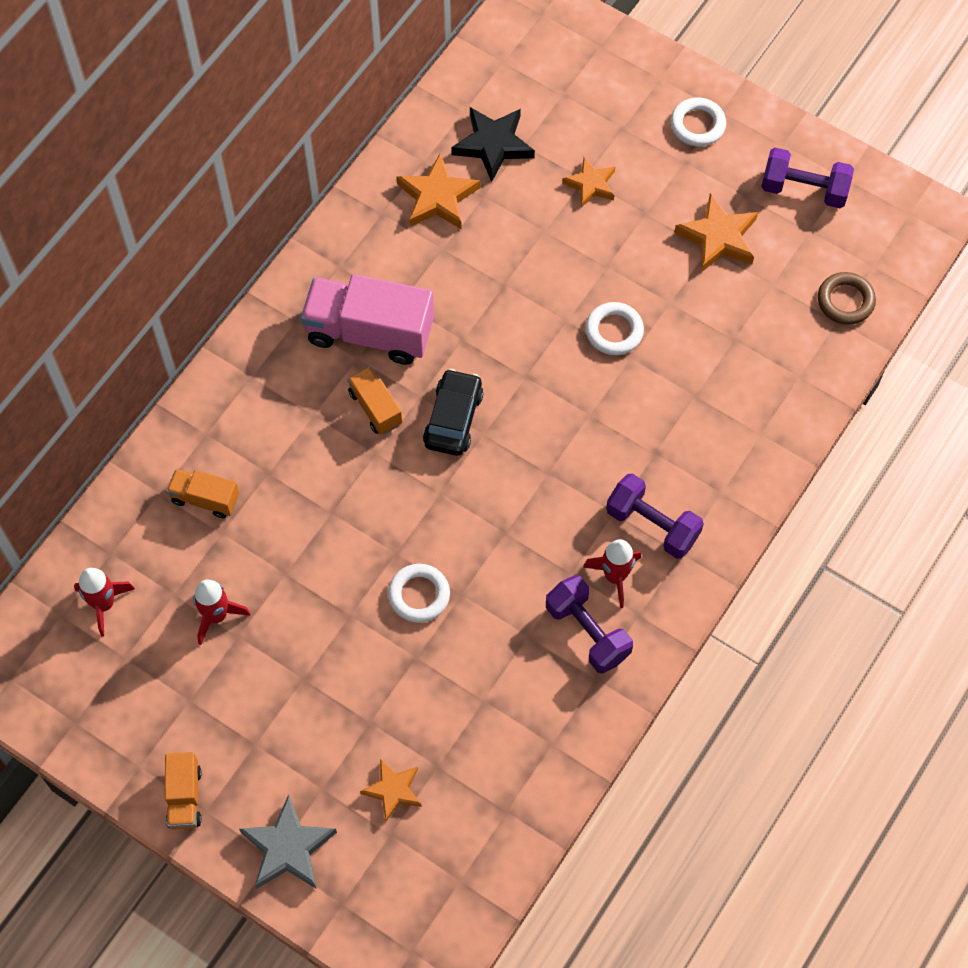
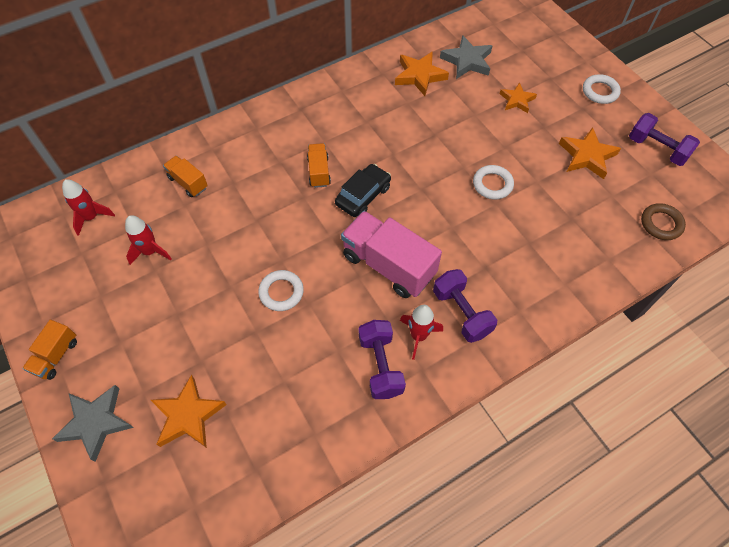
camera: 25 degrees right, 5 degrees down
(369, 332) = (339, 130): pink truck -> pink truck (388, 265)
(393, 790) = (188, 415): orange star -> orange star, size x1.52
(493, 145) = (467, 61): black star -> grey star

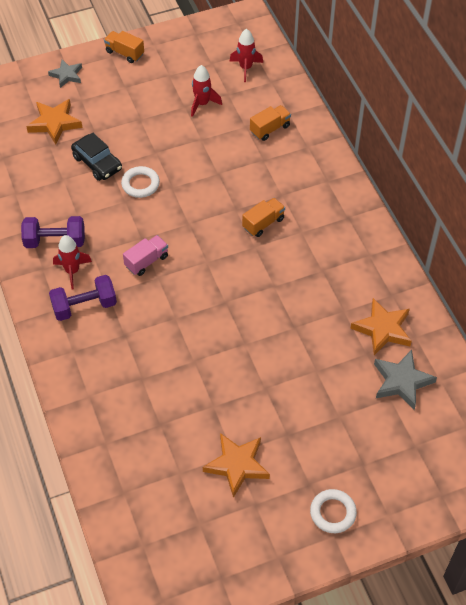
camera: 100 degrees right, 5 degrees down
(96, 422) = (66, 75): grey star -> grey star, size x0.66
(319, 172) = (263, 223): orange truck -> orange truck turned 45 degrees counterclockwise
(363, 196) = (227, 254): black car -> black car (97, 163)
(388, 265) = (146, 261): pink truck -> pink truck, size x0.52
(492, 184) = (218, 364): white ring -> none
(517, 100) = (331, 417): orange star -> none
(657, 149) = (233, 544): purple dumbbell -> none
(661, 224) = (132, 508): brown ring -> none

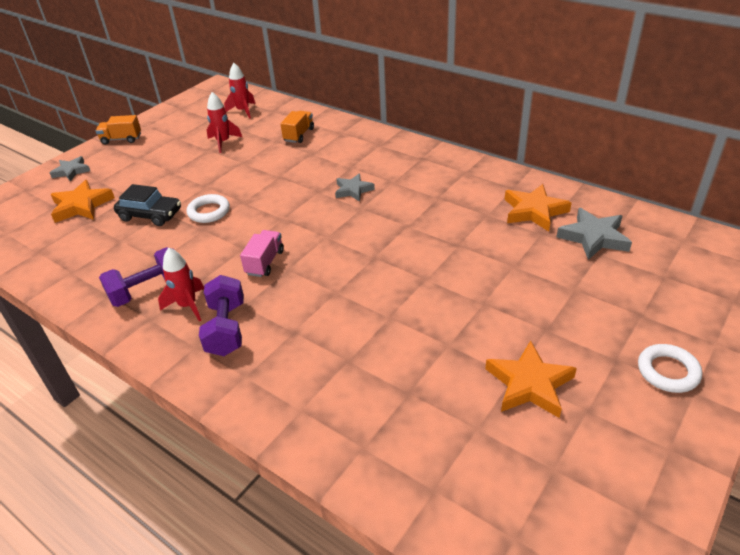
camera: 30 degrees left, 15 degrees down
(84, 306) = (226, 329): purple dumbbell -> purple dumbbell turned 45 degrees counterclockwise
(263, 223) = (353, 190): orange truck -> grey star

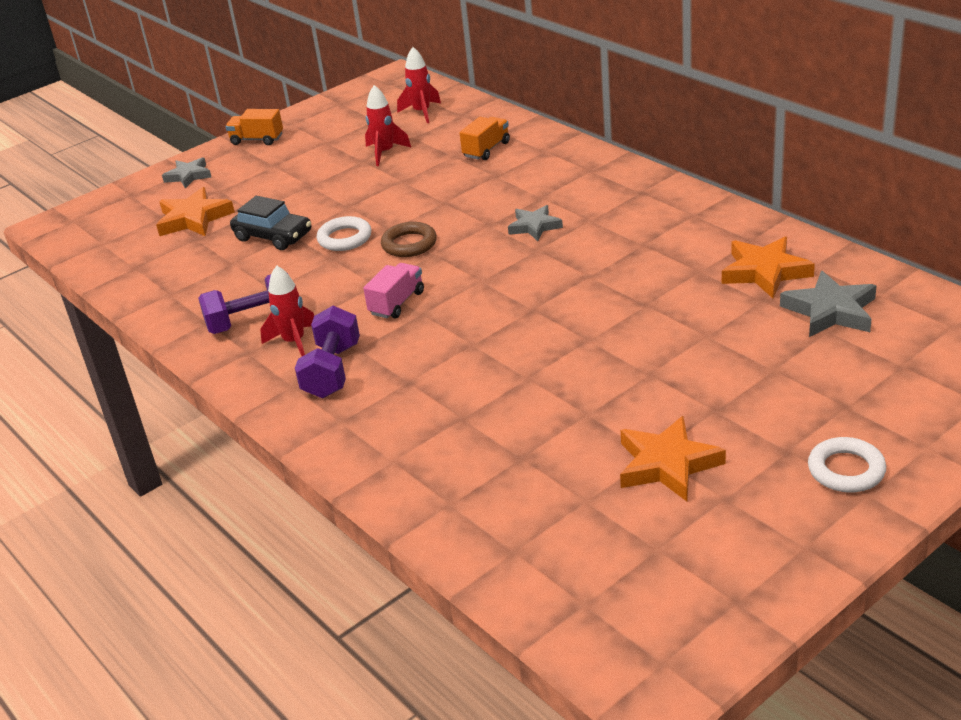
camera: 15 degrees right, 5 degrees down
(261, 212) = (409, 244): none -> brown ring

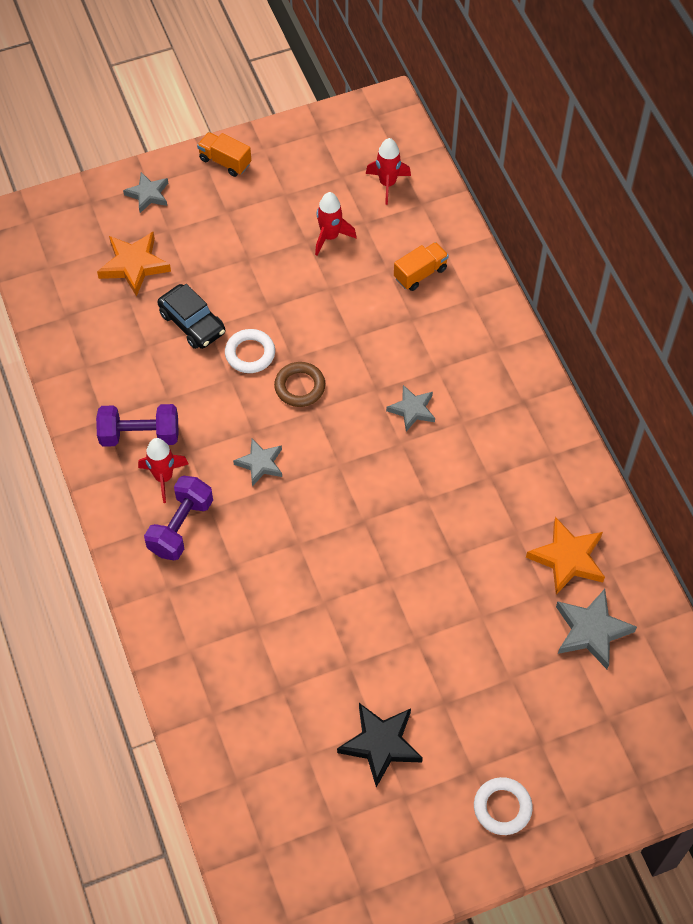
camera: 15 degrees right, 25 degrees up
(397, 303) = (260, 463): pink truck -> grey star
(667, 464) = (380, 744): orange star -> black star

